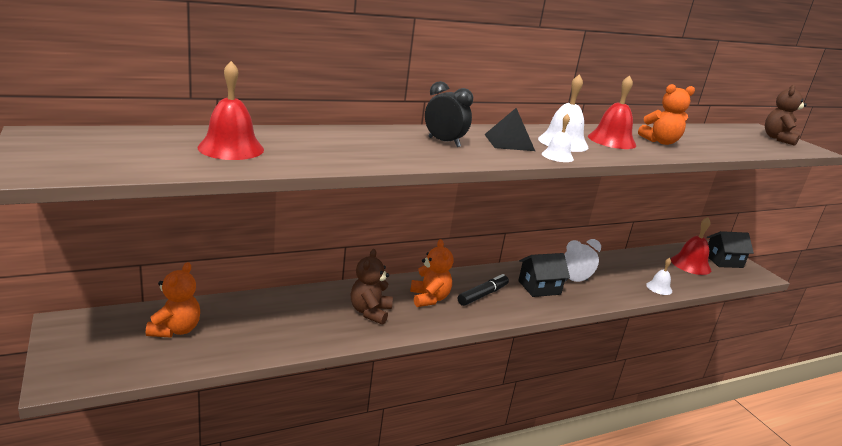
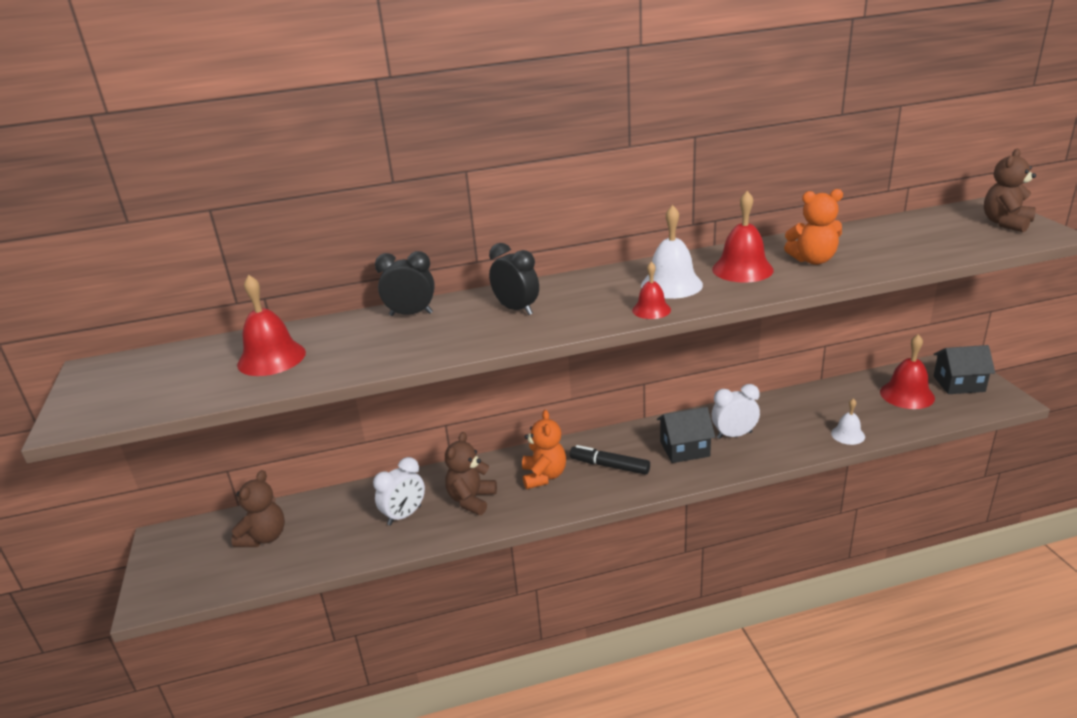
camera: 15 degrees right, 5 degrees up
(175, 330) = (264, 537): orange teddy bear -> brown teddy bear
(311, 320) = (404, 515): none -> white clock
(350, 134) = (411, 314): none -> black clock
(482, 295) = (610, 466): black marker -> black marker turned 120 degrees counterclockwise
(509, 142) = (599, 296): black pyramid -> none
(557, 156) = (651, 310): white bell -> red bell

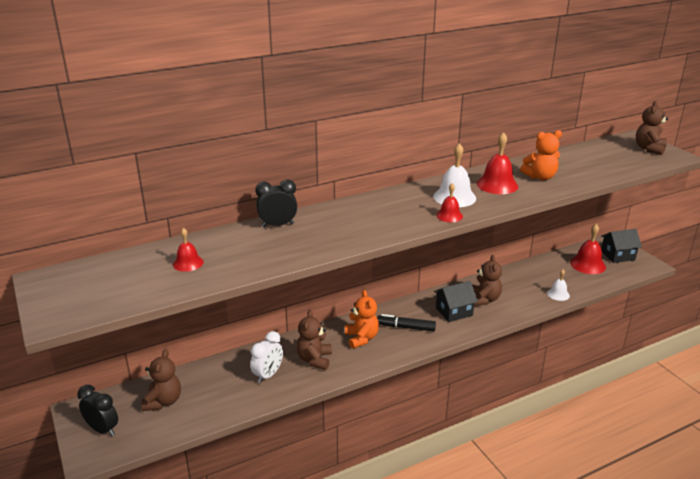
camera: 15 degrees left, 0 degrees up
(271, 358) = (188, 263): red bell -> red bell, size x0.60
(516, 309) = (354, 219): black clock -> black clock (103, 429)
(734, 435) = (484, 299): white clock -> brown teddy bear

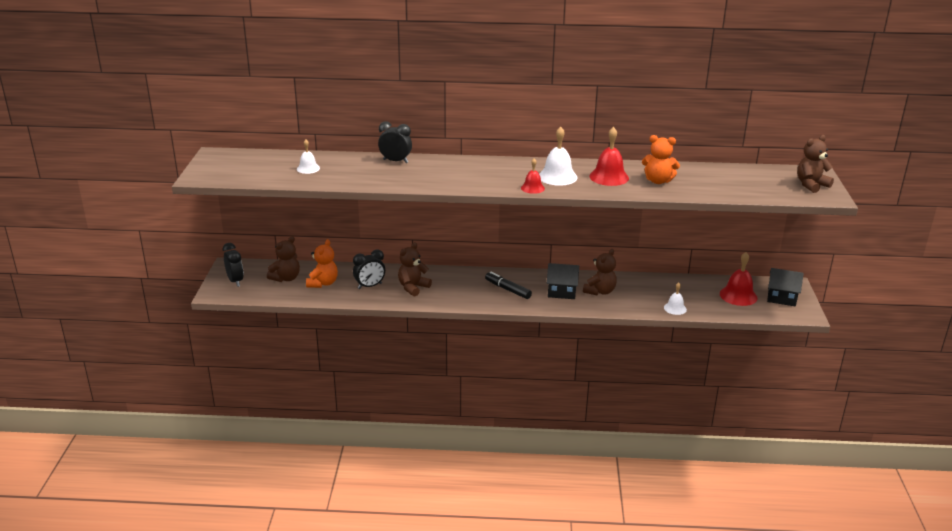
camera: 30 degrees right, 0 degrees up
(188, 263) = (308, 168): red bell -> white bell
(268, 375) = (370, 286): white clock -> black clock
(361, 338) = (464, 285): orange teddy bear -> orange teddy bear (323, 283)

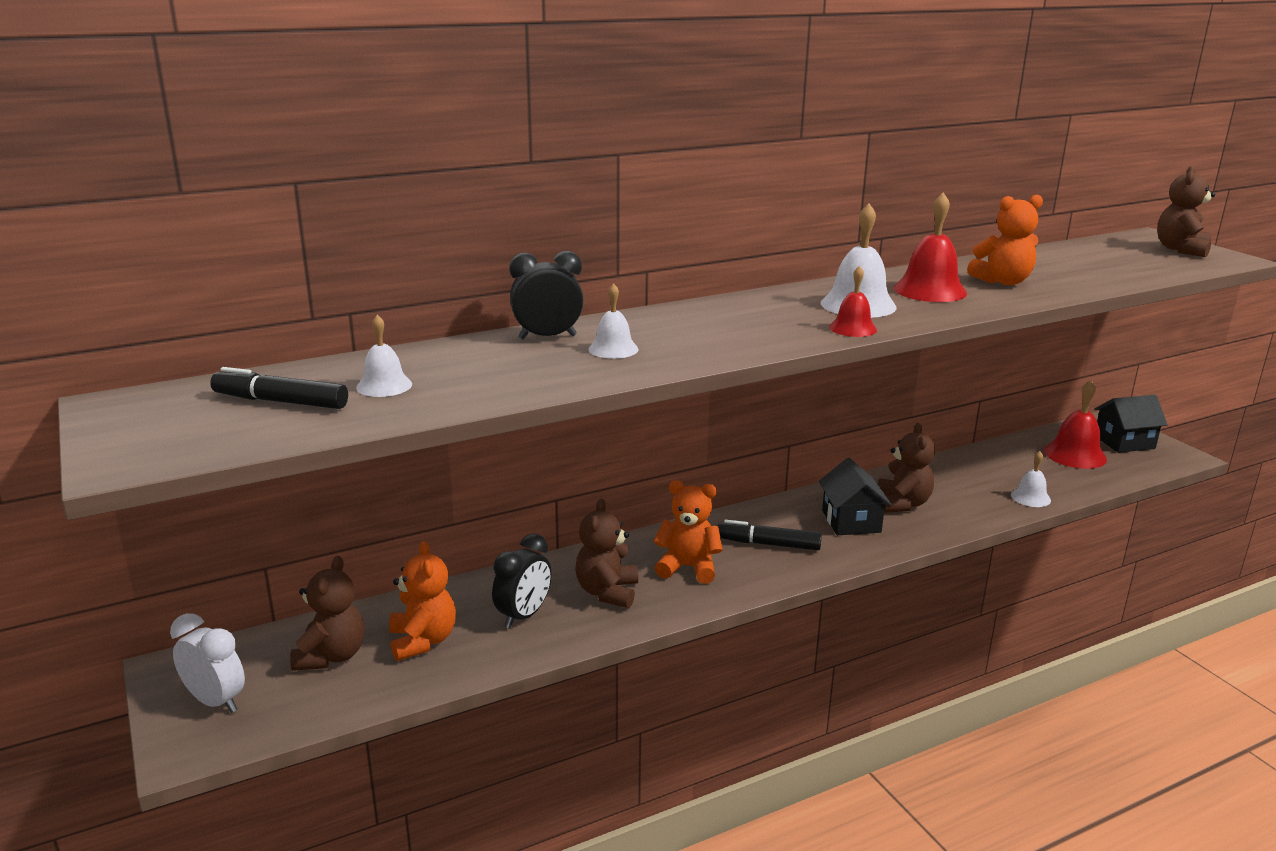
camera: 30 degrees left, 5 degrees down
(235, 281) = (216, 701): black clock -> white clock
(267, 166) = (281, 402): none -> black marker
(413, 173) = (613, 349): none -> white bell
(459, 288) = (688, 567): none -> orange teddy bear
(562, 291) = (851, 521): black house -> black house turned 75 degrees counterclockwise

